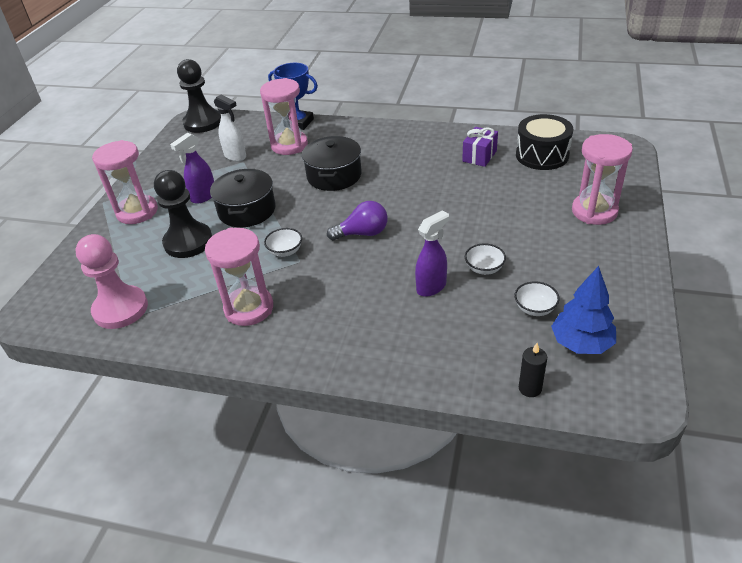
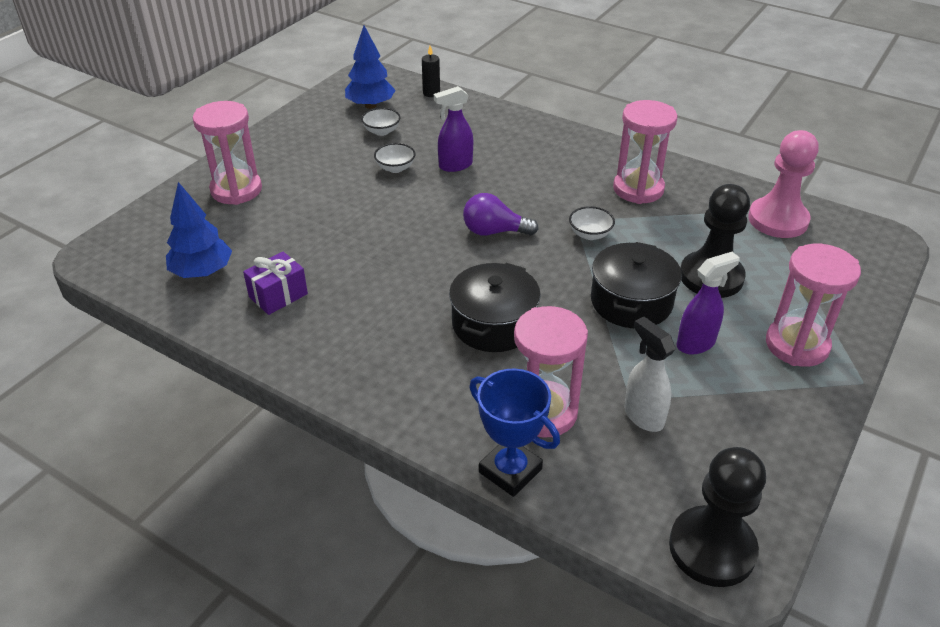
camera: 165 degrees left, 0 degrees up
(542, 155) = (202, 272): black drum -> blue tree

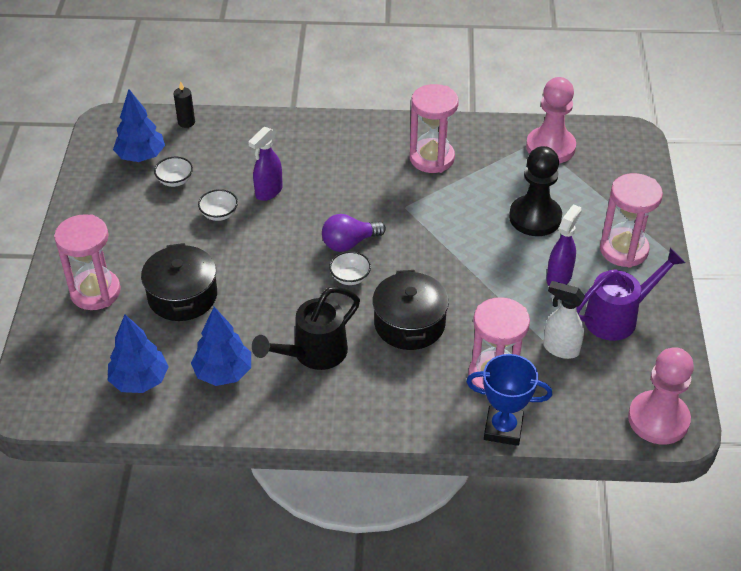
camera: 30 degrees left, 5 degrees up
(278, 295) = (223, 373): purple gift -> blue tree
(375, 313) = (313, 353): none -> black watering can
(590, 234) = (424, 215): white bowl -> white bowl (350, 277)
(631, 302) = (494, 262): black pot -> black pot (182, 296)
(712, 548) = (658, 419): black pawn -> pink pawn
(739, 411) = (617, 317): none -> purple watering can

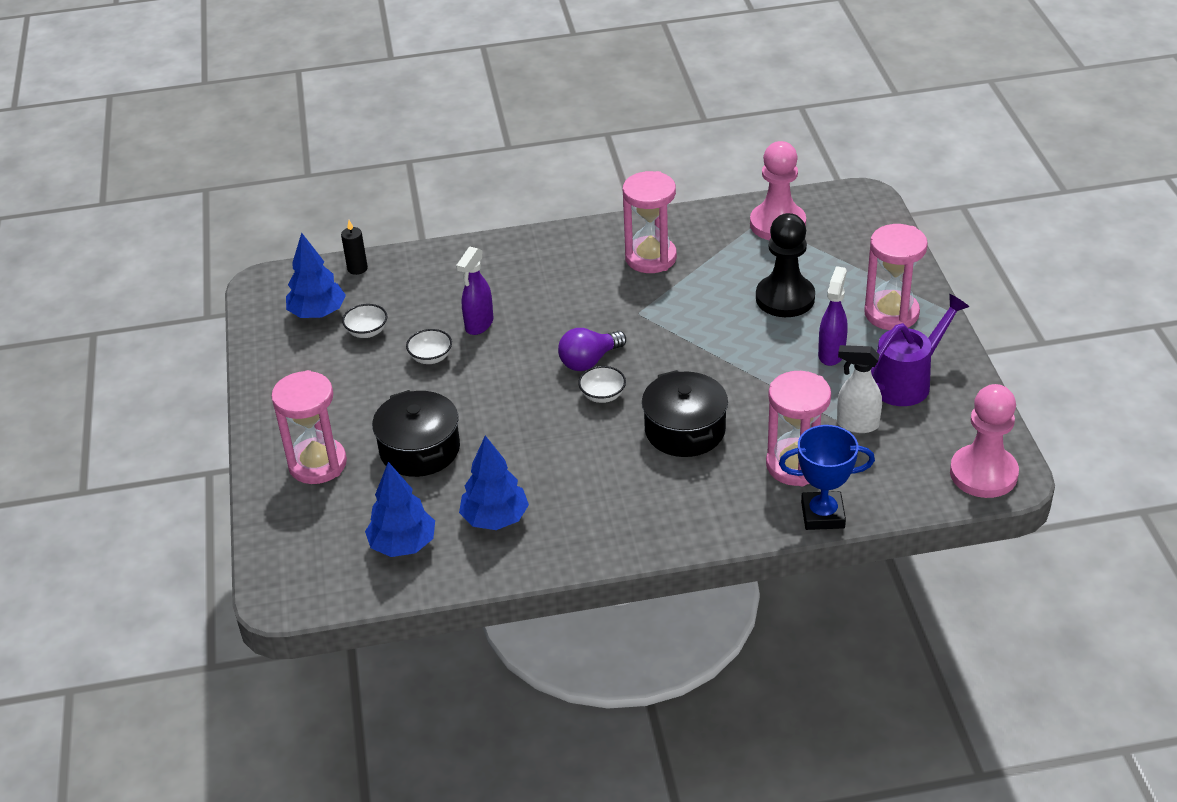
camera: 10 degrees left, 5 degrees down
(313, 353) = (589, 480): black watering can -> none

